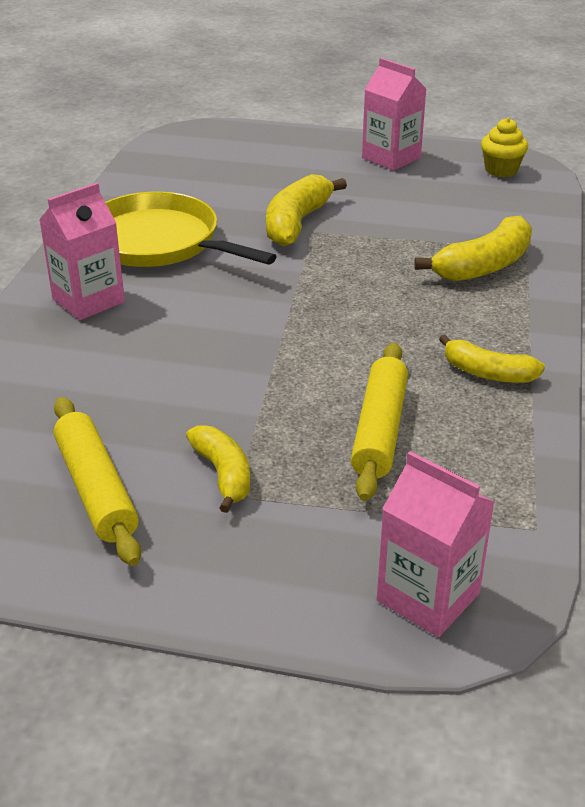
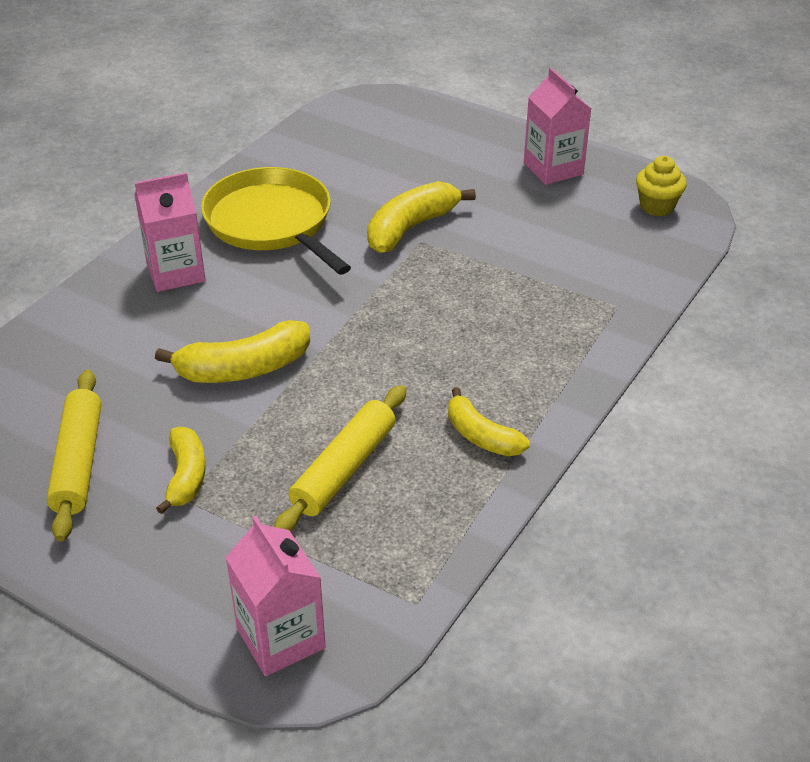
camera: 20 degrees right, 5 degrees up
(484, 266) = (560, 317): yellow banana -> yellow banana (244, 368)

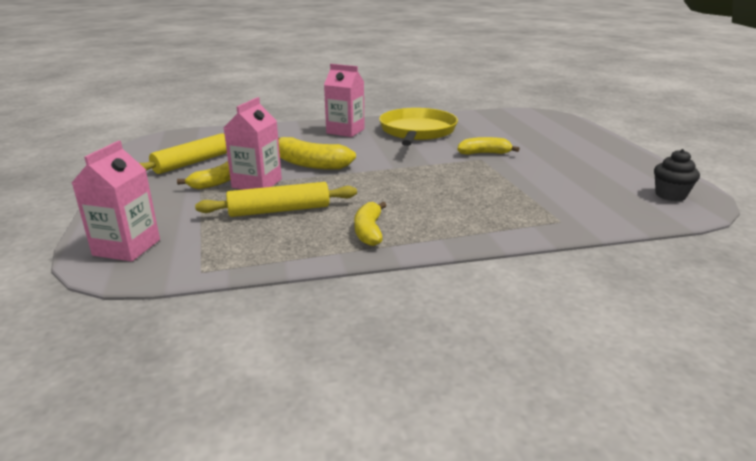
camera: 45 degrees right, 15 degrees down
(410, 228) = (484, 153): yellow banana -> yellow banana, size x0.66
(553, 169) = (616, 161): pink carton -> pink carton (257, 183)
(657, 206) = (670, 195): yellow cupcake -> black cupcake

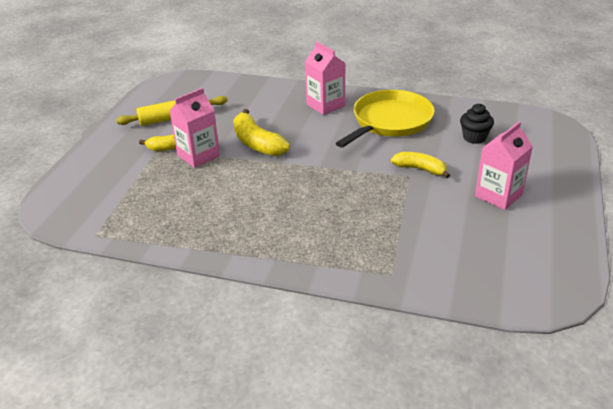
camera: 30 degrees right, 10 degrees up
(127, 247) = (70, 198): pink carton -> pink carton (498, 195)
(279, 210) = (189, 191): yellow rolling pin -> none
(369, 231) = (230, 234): yellow banana -> none
(670, 195) = (537, 278): black cupcake -> black cupcake (474, 138)

